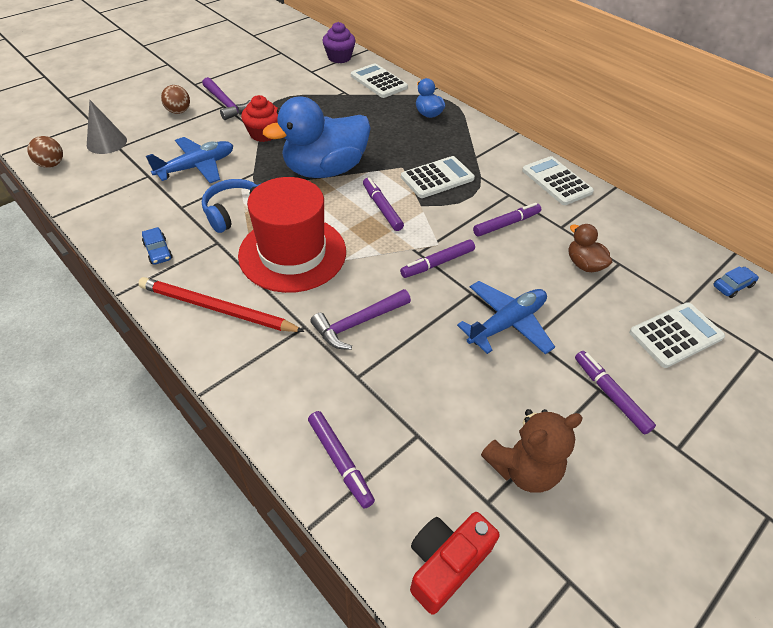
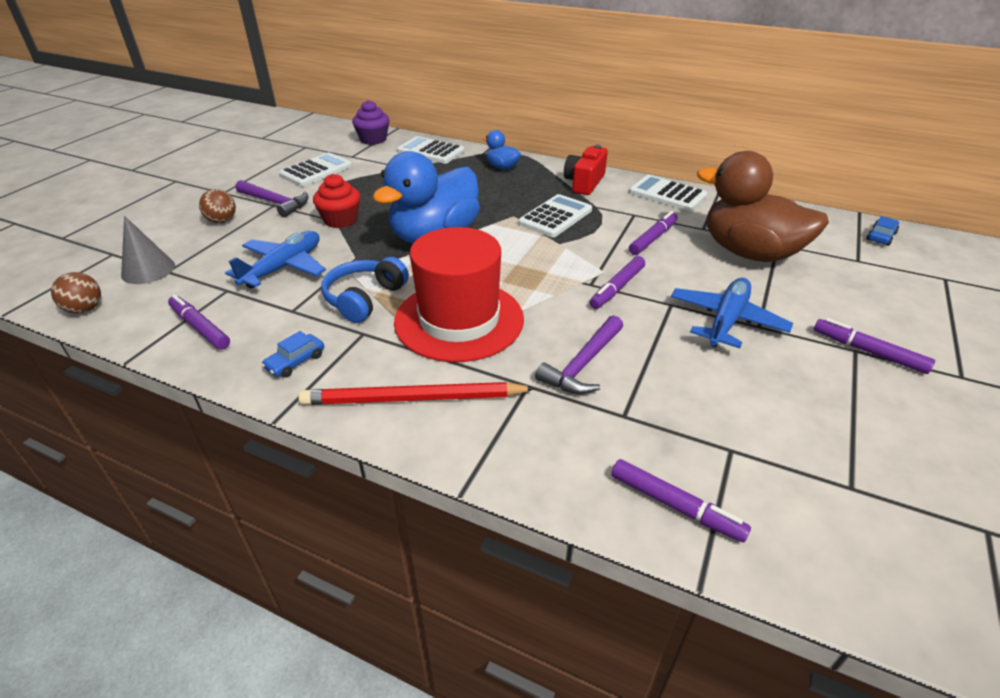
camera: 20 degrees left, 10 degrees down
(158, 251) = (295, 361): blue car -> blue car turned 90 degrees clockwise
(382, 208) = (522, 255): purple marker -> purple marker (200, 328)
(446, 564) = (867, 565): red camera -> red camera (584, 183)
(523, 468) = (854, 443): brown teddy bear -> none
(584, 264) = (749, 253): brown duck -> brown duck, size x2.20
(676, 335) = (874, 286): white calculator -> white calculator (316, 171)

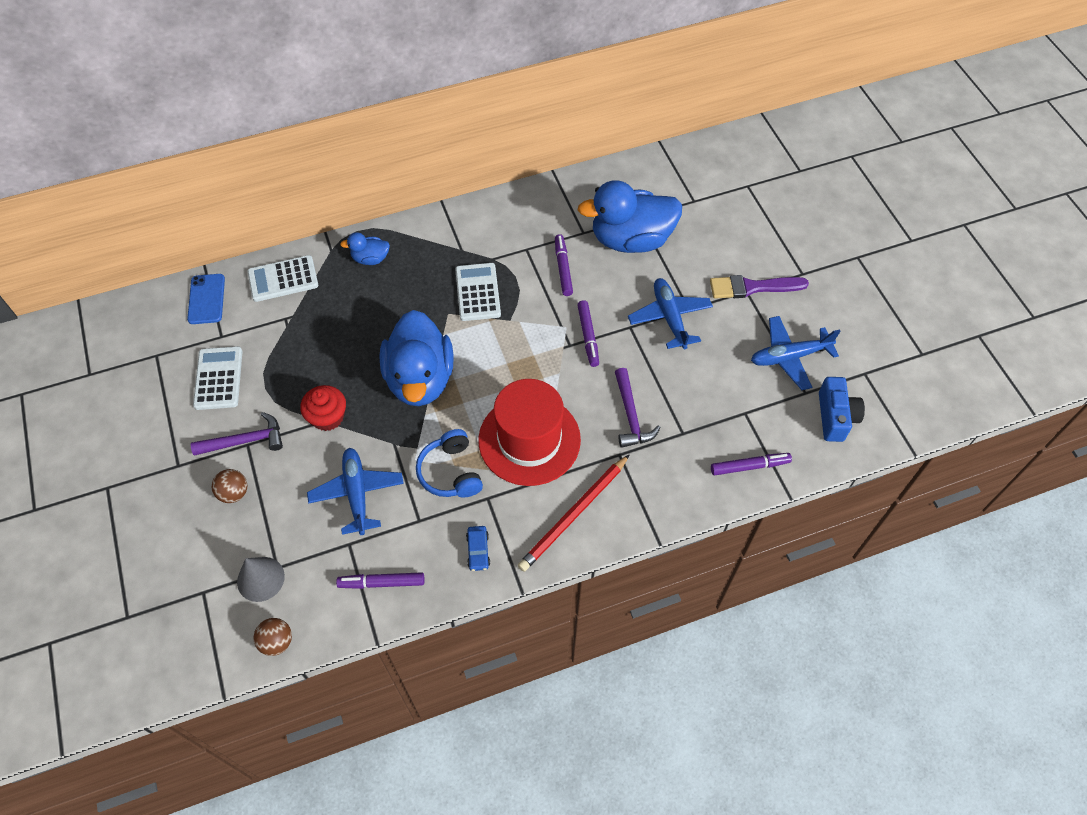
camera: 45 degrees left, 20 degrees up
(373, 139) = (206, 299): purple cupcake -> blue phone
(584, 183) = (455, 234): red camera -> none
(667, 194) = (525, 207): white calculator -> none
(749, 253) = (631, 239): brown duck -> blue duck
(861, 438) = (789, 357): none -> blue plane
(868, 351) = (752, 287): purple marker -> purple brush
(880, 546) = (835, 417): none -> blue camera
(881, 236) = (689, 163): blue car -> none

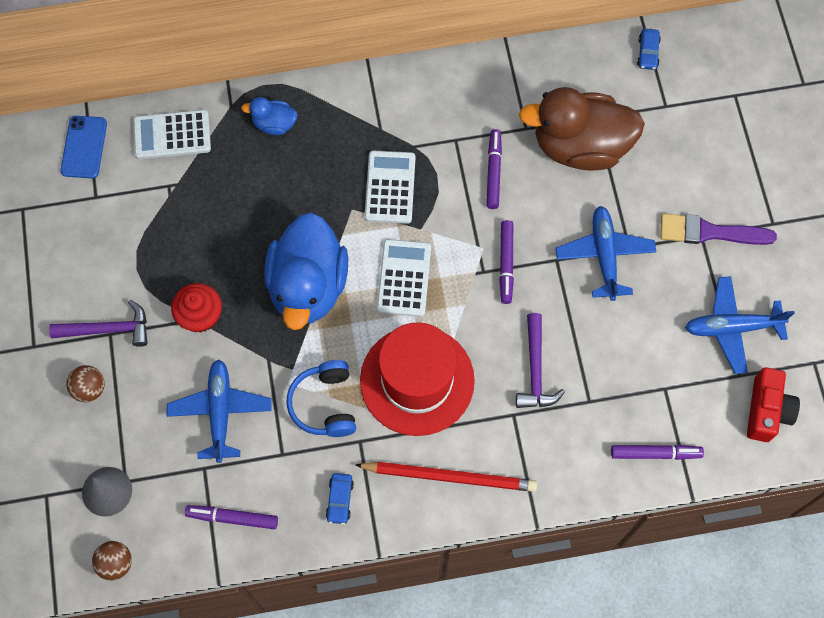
camera: 10 degrees right, 10 degrees up
(219, 378) = (87, 249): white calculator -> white calculator (404, 278)
(574, 515) = (450, 477): red pencil -> red pencil turned 135 degrees counterclockwise
(631, 239) = (580, 146): blue duck -> brown duck
(670, 165) = (648, 52): none -> blue car
(835, 417) = (766, 410): blue camera -> red camera

